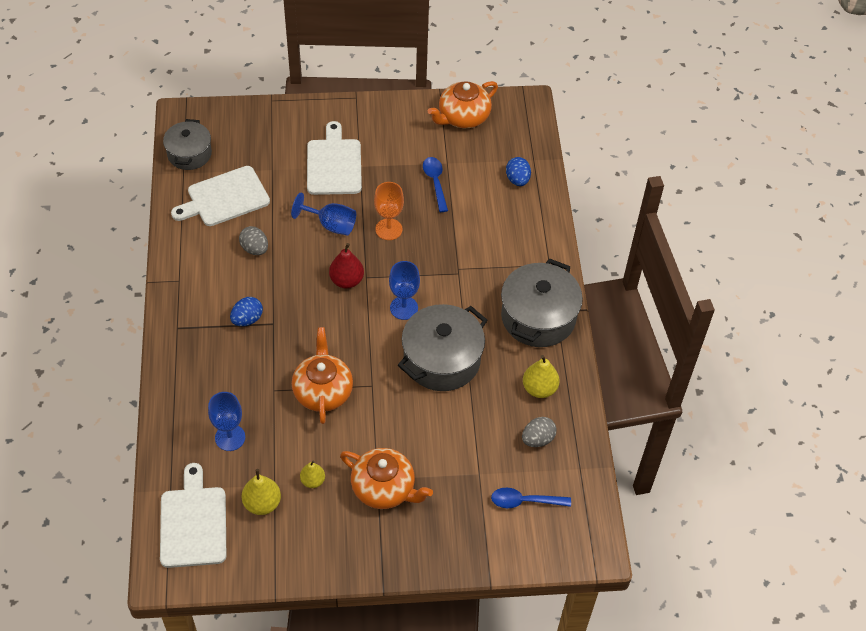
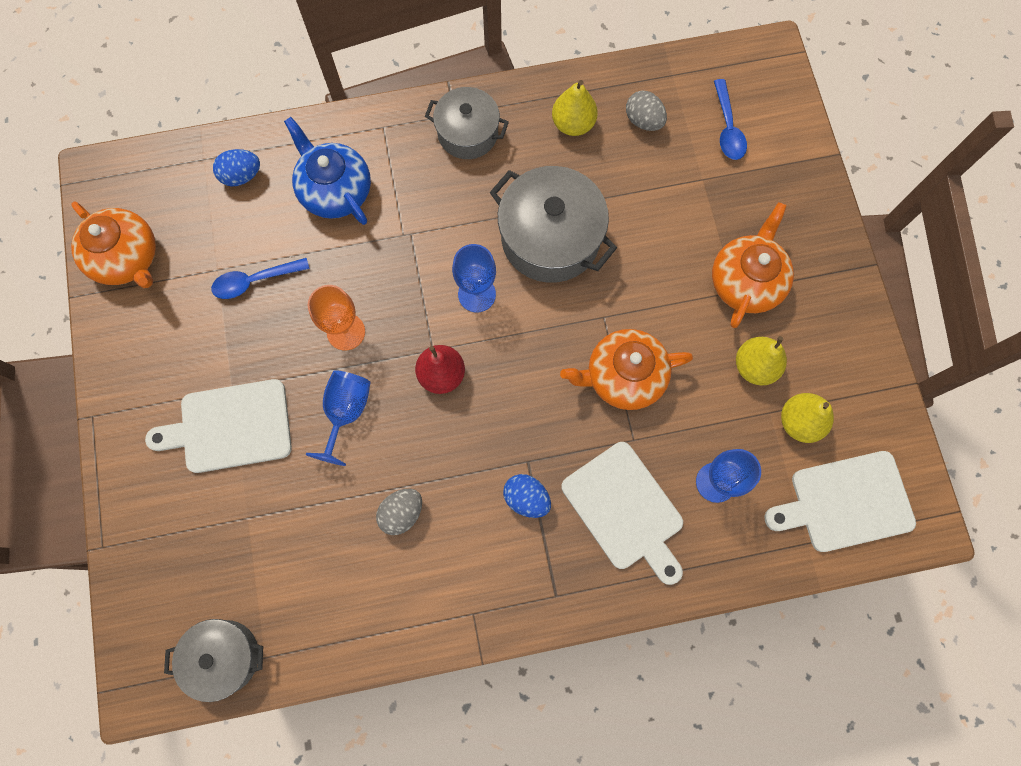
camera: 95 degrees left, 20 degrees up
(224, 198) = (310, 579): white cutting board -> white cutting board (625, 510)
(313, 481) = (754, 366): yellow pear -> yellow pear, size x1.53
(499, 232) = (335, 190): none -> blue teapot
(538, 317) = (468, 133): grey pot -> grey pot, size x0.64

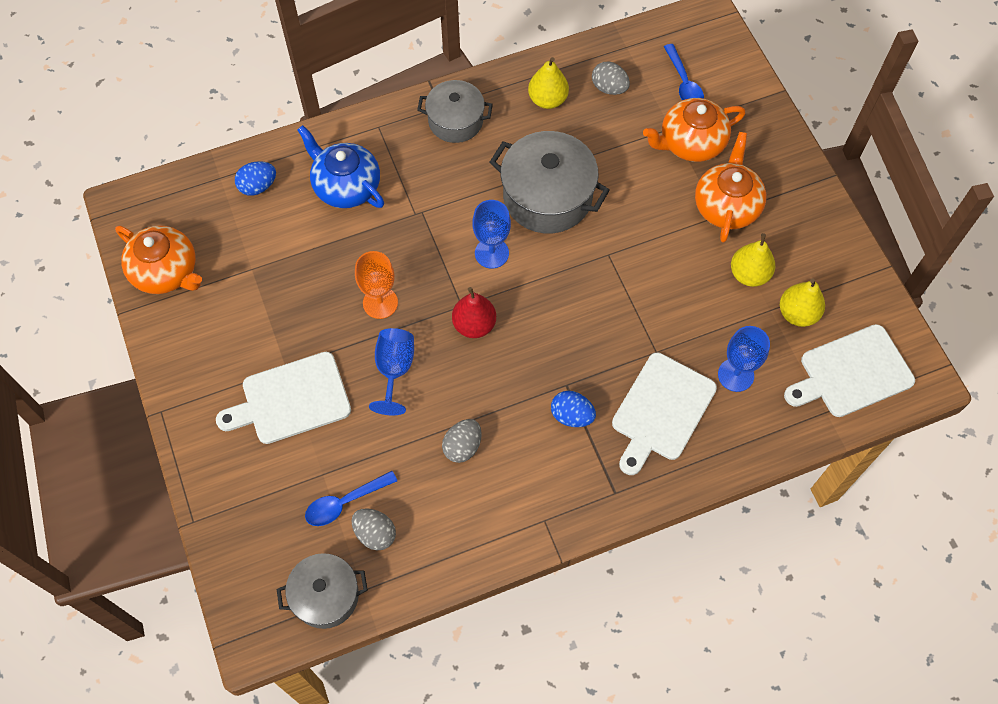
camera: 10 degrees left, 10 degrees down
(254, 281) = (288, 273): blue spoon -> blue spoon (345, 502)
(289, 596) = (375, 533): none -> grey egg
(623, 376) = (636, 300): orange teapot -> orange teapot (691, 143)
(625, 510) = (661, 411): white cutting board -> white cutting board turned 75 degrees clockwise

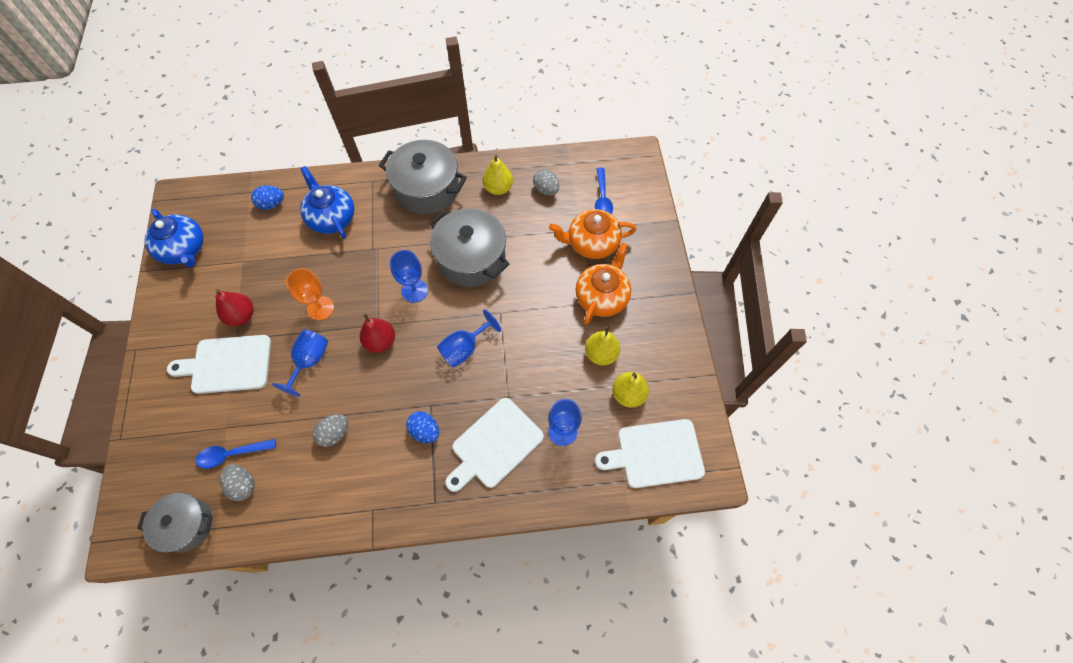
camera: 15 degrees right, 0 degrees up
(166, 271) = (184, 249): orange teapot -> blue teapot
(282, 336) = (241, 316): none -> red pear
(455, 121) = (427, 189): grey pot -> grey pot, size x1.57
(582, 307) = (465, 348): none -> blue goblet

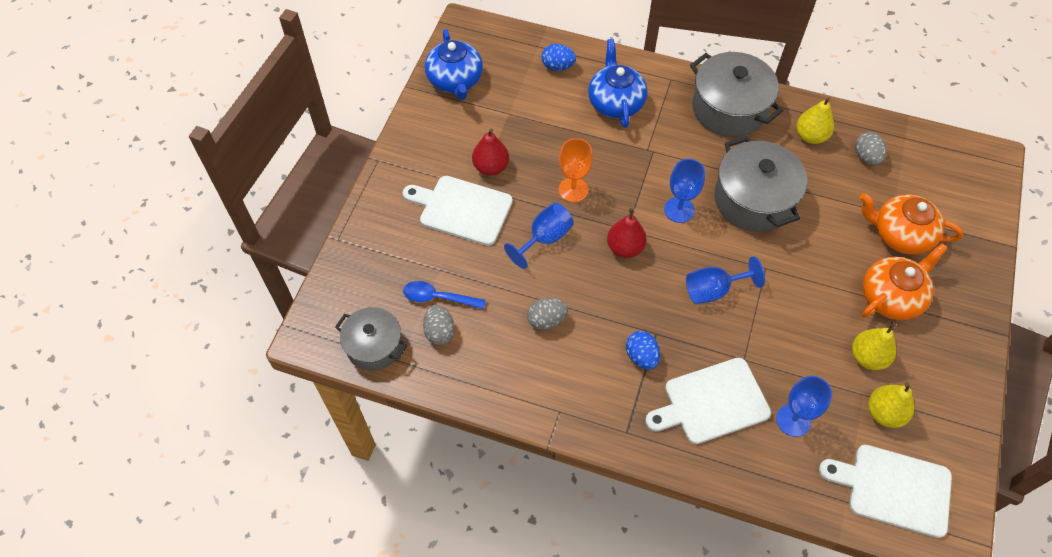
camera: 25 degrees right, 5 degrees down
(602, 198) = (931, 190): blue spoon -> none

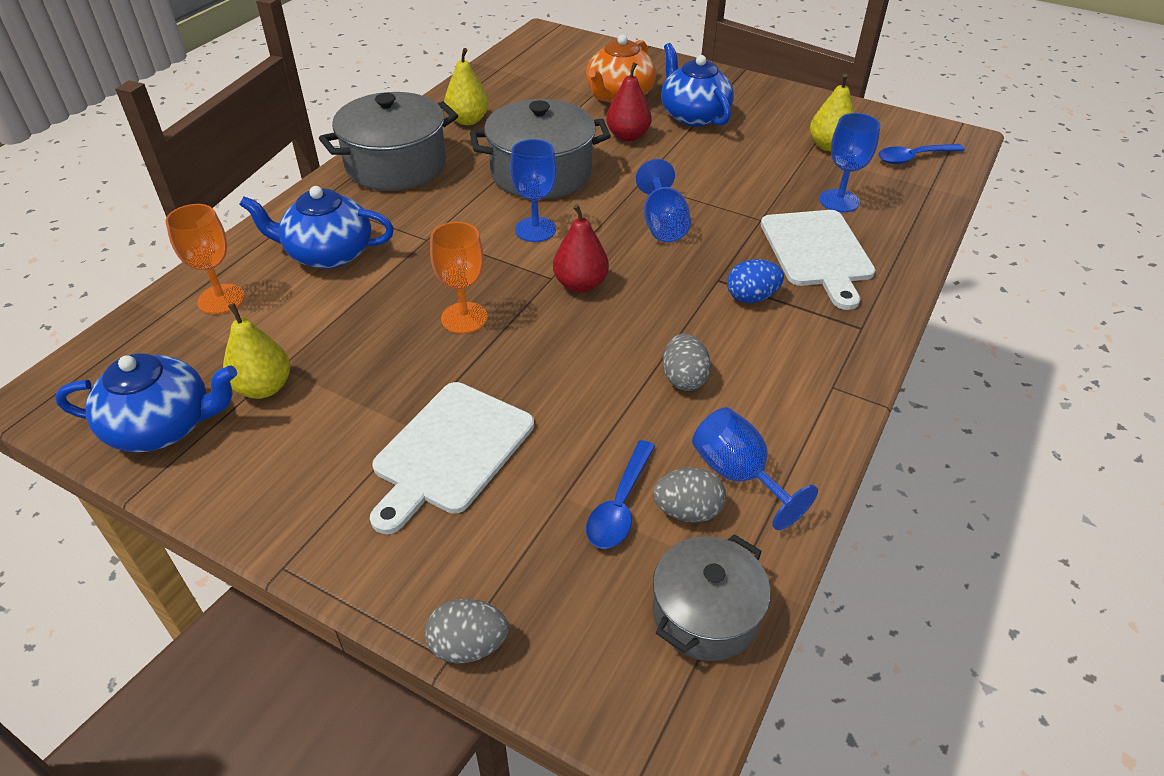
camera: 80 degrees left, 15 degrees down
(491, 167) = (379, 403): red pear -> red pear (628, 136)
(544, 238) = (540, 360): blue goblet -> blue goblet (738, 475)
(557, 66) = (221, 299): blue egg -> orange goblet
(866, 157) = (513, 94): grey egg -> grey egg (468, 645)
(867, 357) = (763, 142): yellow pear -> yellow pear (264, 387)
(891, 297) = (693, 115): orange teapot -> blue teapot
(893, 489) = (913, 158): white cutting board -> blue spoon

